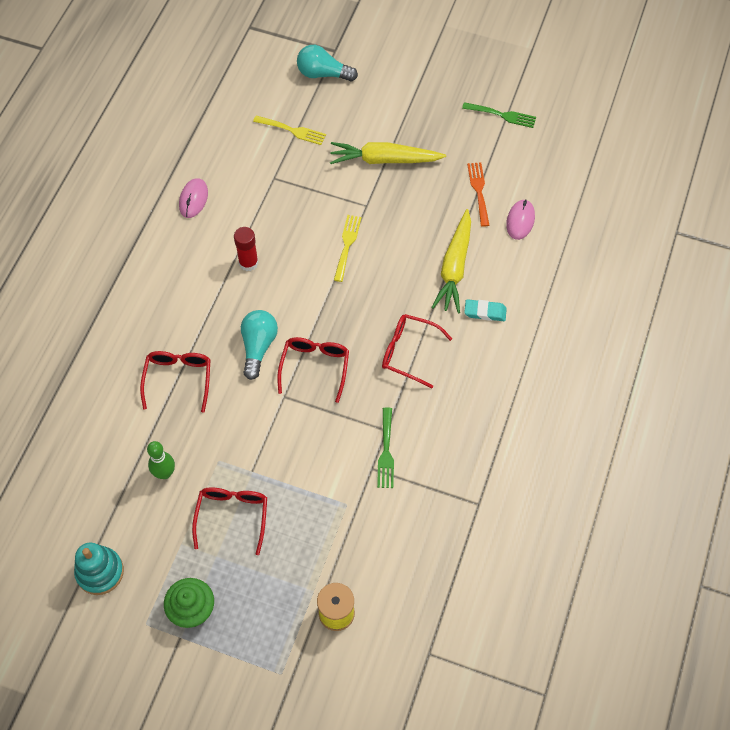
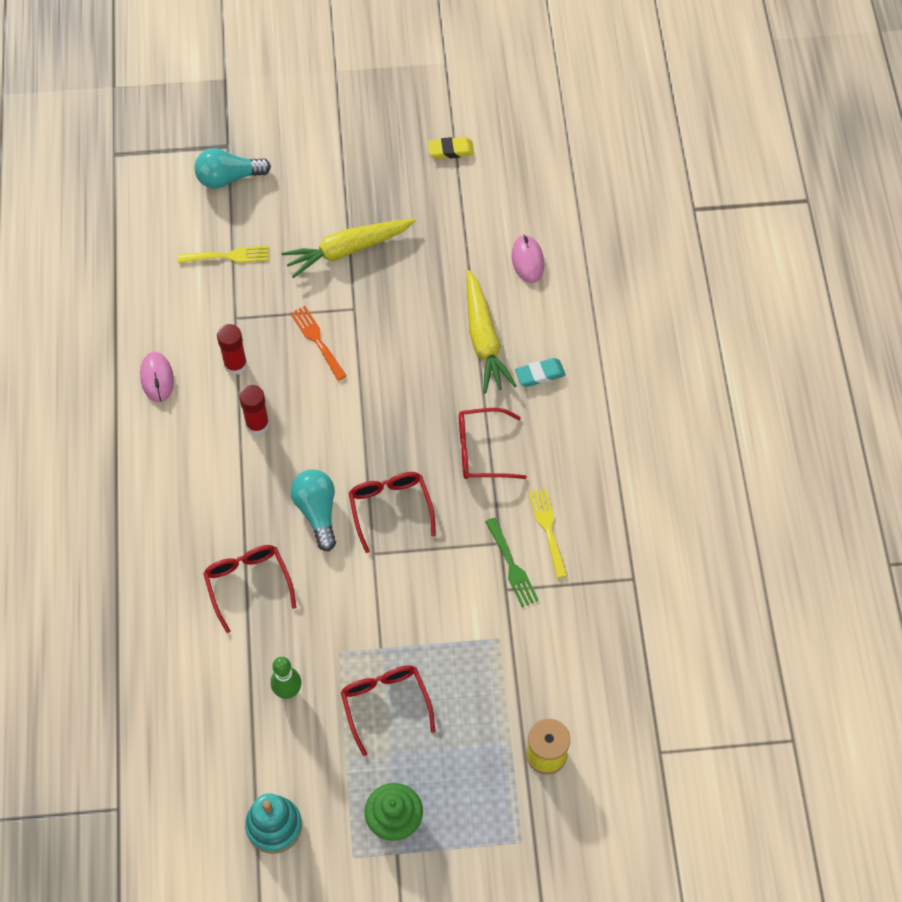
camera: 25 degrees left, 0 degrees up
(256, 212) = (235, 364): none -> red glue stick
(347, 245) = (356, 361): yellow fork -> yellow fork (547, 529)
(478, 191) = (467, 245): orange fork -> orange fork (317, 340)
(502, 115) = (451, 150): green fork -> yellow eraser

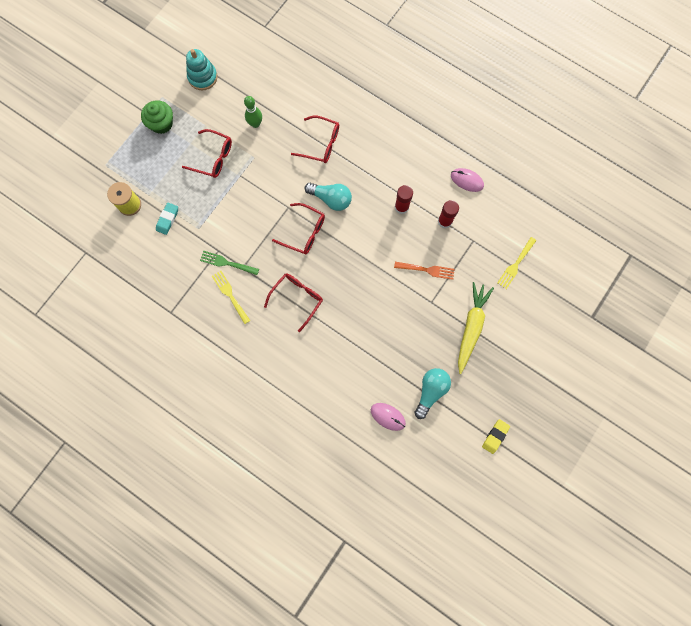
camera: 130 degrees right, 15 degrees up
(229, 178) = (569, 302): turquoise light bulb -> turquoise light bulb (430, 391)
(483, 339) = (359, 352): yellow carrot -> none
(540, 374) = (314, 363): turquoise eraser -> turquoise eraser (167, 219)
(547, 529) = (230, 295): yellow fork -> yellow fork turned 150 degrees counterclockwise

